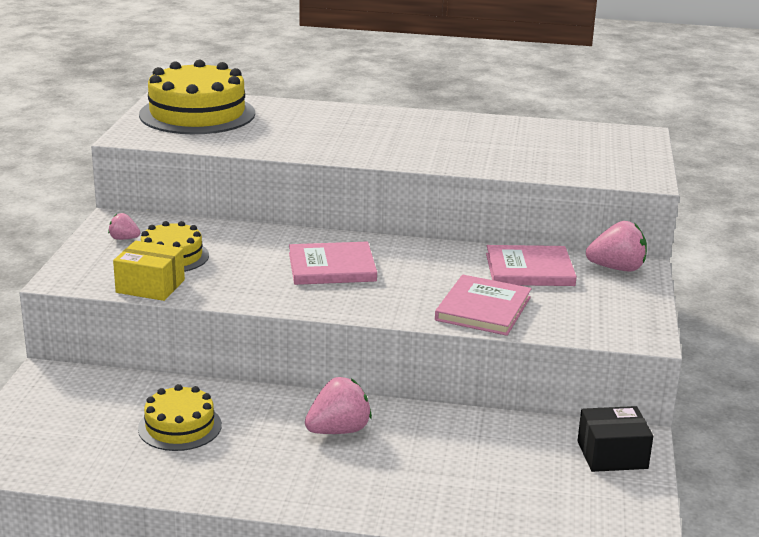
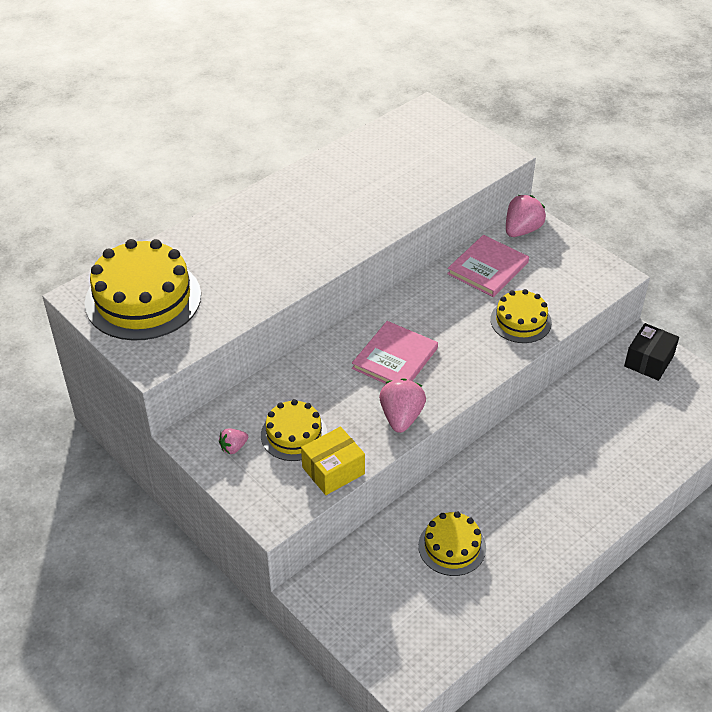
camera: 50 degrees left, 20 degrees up
(338, 430) = (524, 467): pink strawberry -> pink strawberry (401, 417)
(483, 309) = (520, 321): pink book -> yellow cake

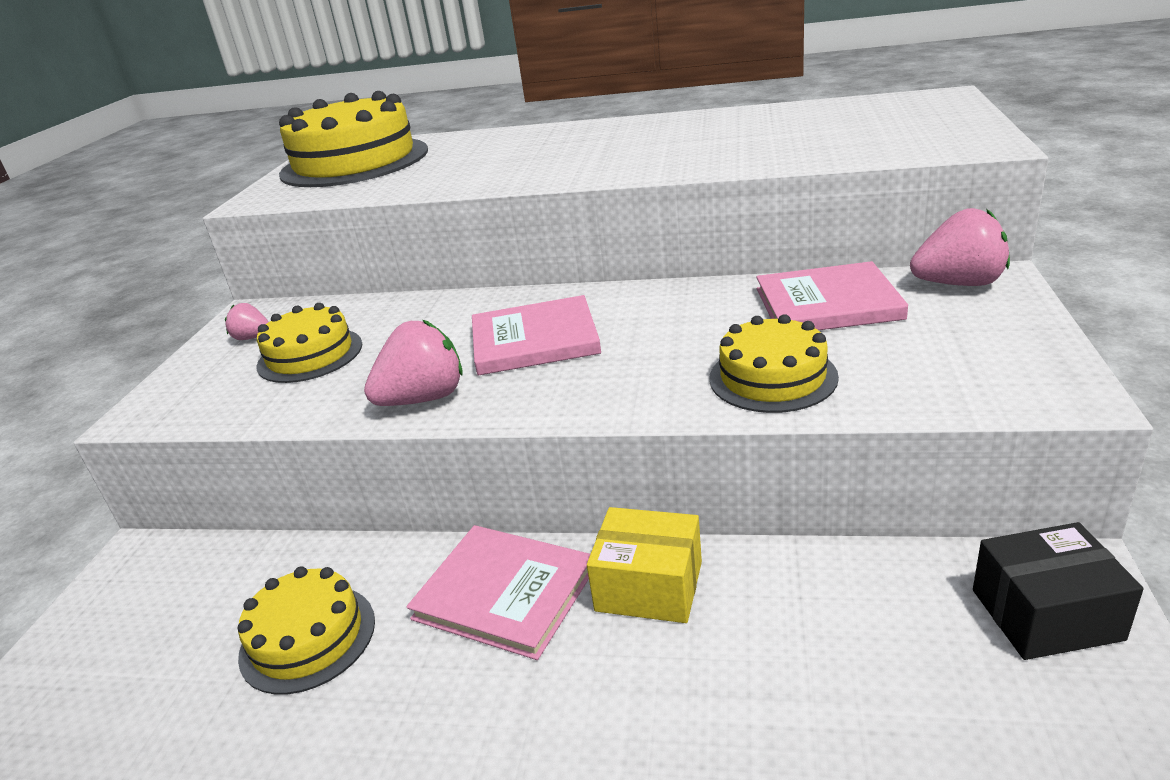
camera: 55 degrees right, 15 degrees down
(333, 470) = (265, 407): yellow box -> yellow box (649, 586)
(493, 476) = (505, 593): none -> pink book

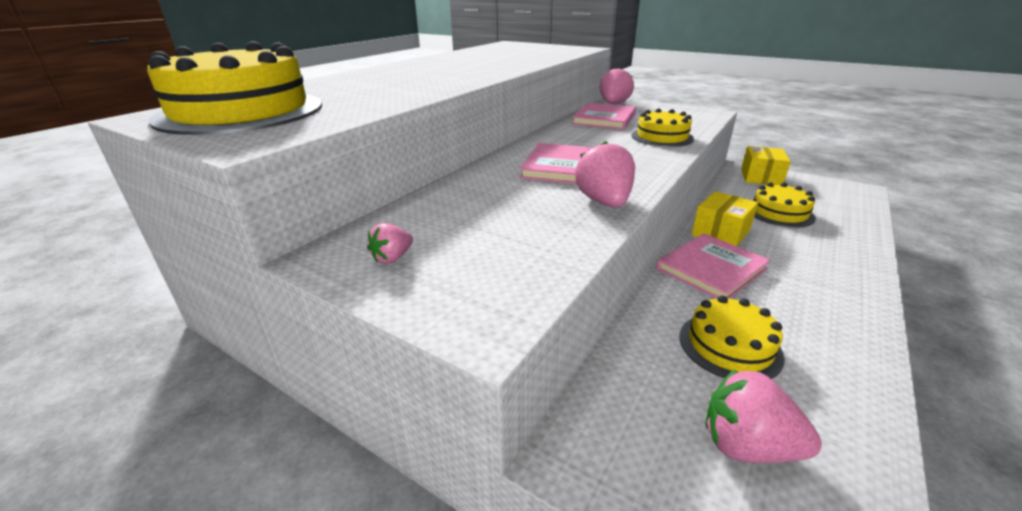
camera: 70 degrees left, 0 degrees up
(141, 670) = (747, 446): none -> pink strawberry
(310, 355) = (477, 234): yellow cake -> yellow cake (779, 213)
(1046, 614) = (761, 177): black box -> yellow box

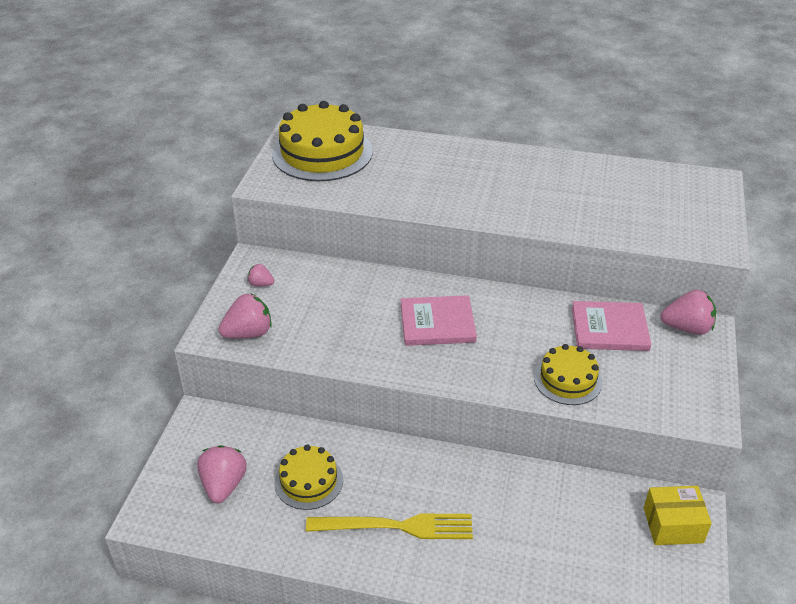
camera: 70 degrees right, 10 degrees up
(604, 202) = (375, 357): pink strawberry -> pink strawberry (248, 333)
(711, 269) = (410, 472): pink book -> none
(720, 233) = (485, 480): yellow box -> none
(779, 213) = (563, 533): yellow cake -> none
(795, 292) = (396, 526): none -> yellow fork

